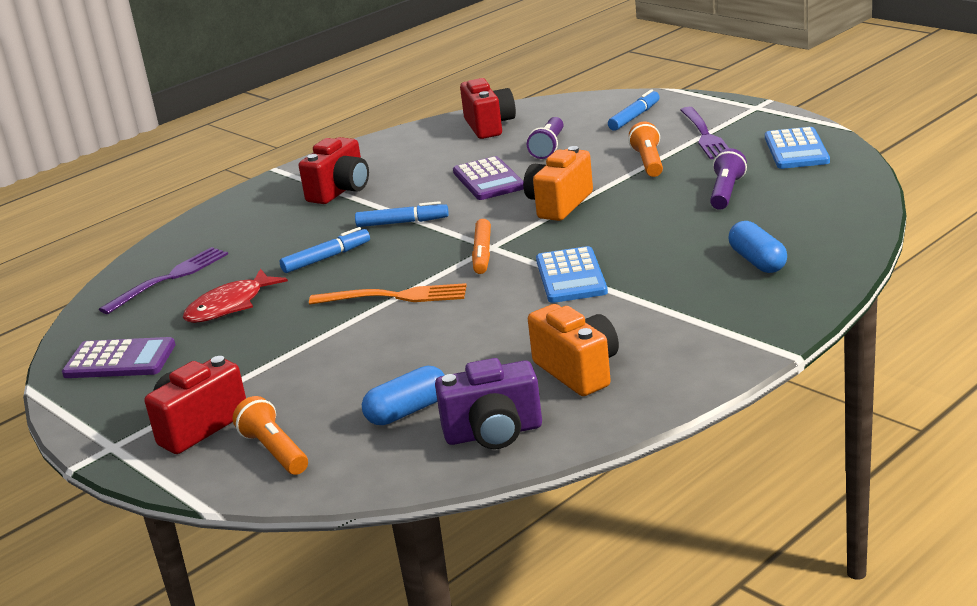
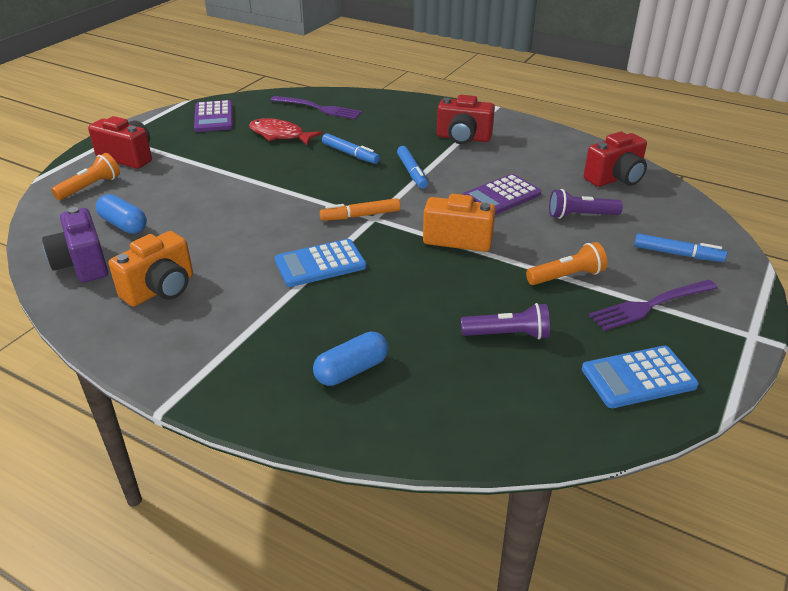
camera: 70 degrees right, 10 degrees up
(394, 296) = (289, 191): orange fork -> none

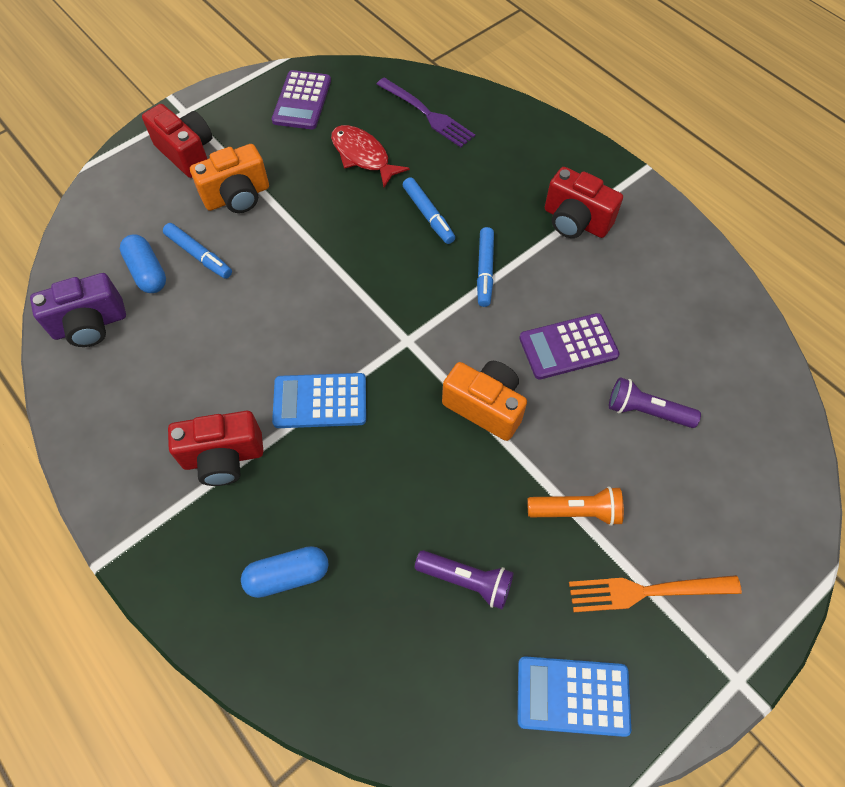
camera: 20 degrees right, 25 degrees up
(82, 264) = (90, 325): purple camera -> purple camera turned 105 degrees counterclockwise
(90, 187) = (134, 197): orange flashlight -> none
(160, 289) = (150, 389): orange camera -> orange camera (237, 196)
(360, 216) = (394, 332): orange marker -> none
(615, 178) = (726, 355): red camera -> red camera (223, 457)
(650, 305) = (647, 591): purple fork -> orange fork
(677, 254) = (727, 517): blue marker -> blue marker (199, 255)

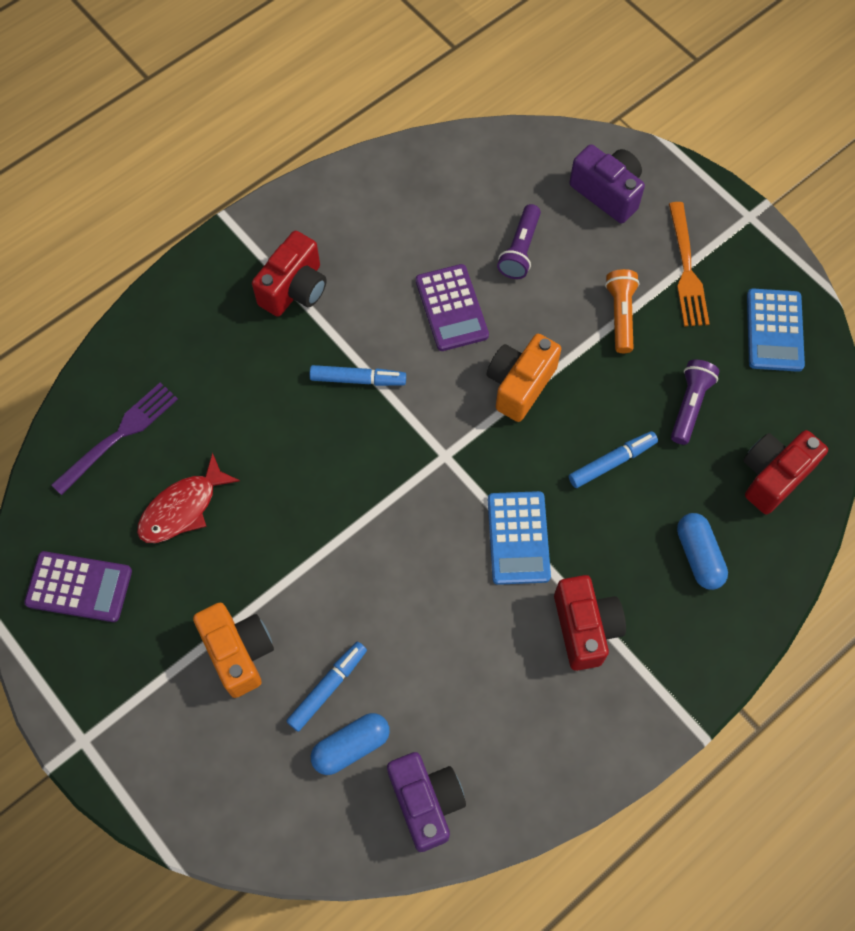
camera: 90 degrees left, 5 degrees up
(187, 153) = (160, 726): red camera -> red camera (773, 476)
(428, 215) = (279, 435): blue marker -> blue marker (612, 462)
(738, 505) = (607, 193): none -> purple camera

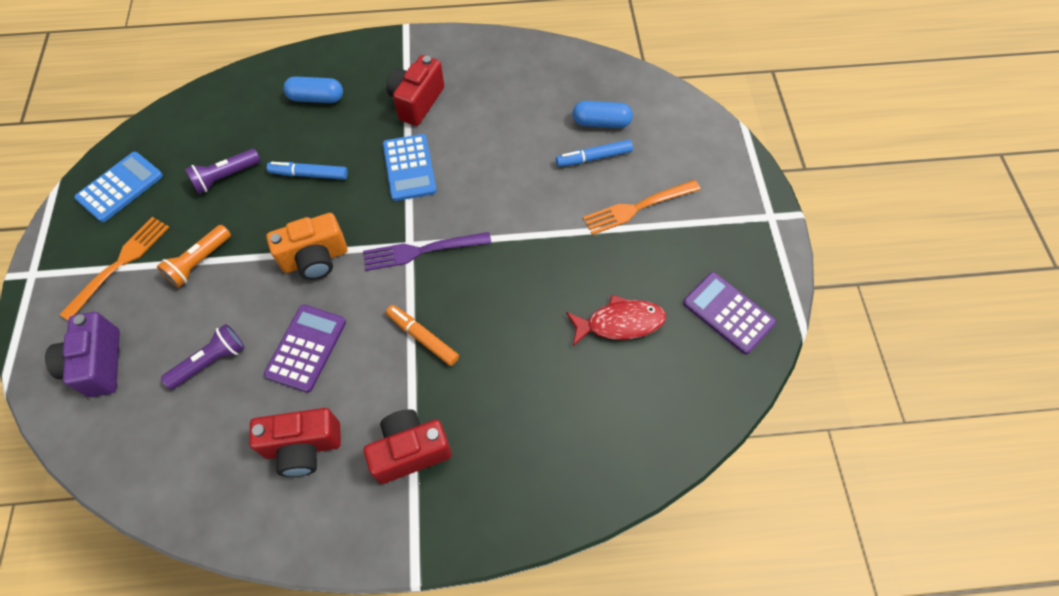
camera: 145 degrees left, 5 degrees down
(119, 435) = (638, 413): purple fork -> purple fork (422, 251)
(238, 652) = (638, 207): orange camera -> orange fork
(358, 379) = (422, 337): blue marker -> orange marker
(426, 802) = (578, 77): purple camera -> none
(518, 538) = (409, 168): blue calculator -> blue calculator turned 135 degrees clockwise
(698, 556) = (316, 98): blue capsule -> blue capsule turned 75 degrees clockwise
(773, 476) = (228, 110): red camera -> red camera (303, 447)

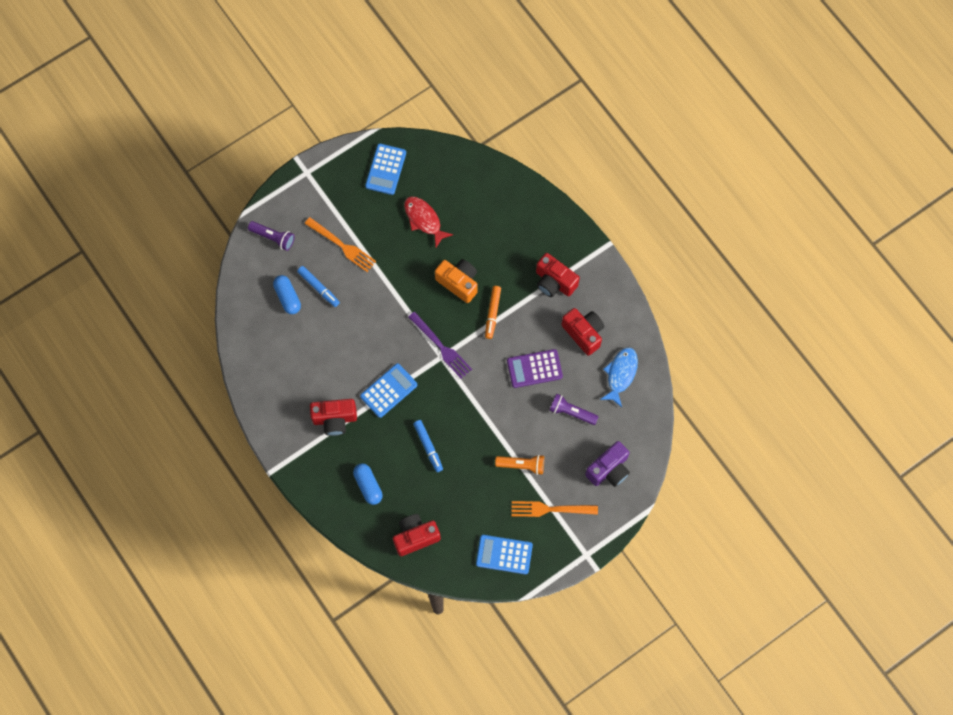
camera: 120 degrees left, 10 degrees up
(204, 464) = (620, 374): none -> blue fish
(222, 114) = (415, 537): none -> red camera
(225, 177) = (459, 496): purple flashlight -> purple flashlight (273, 238)
(315, 259) = (481, 402): orange camera -> orange camera (458, 283)
(728, 313) = (385, 169): purple calculator -> blue calculator

